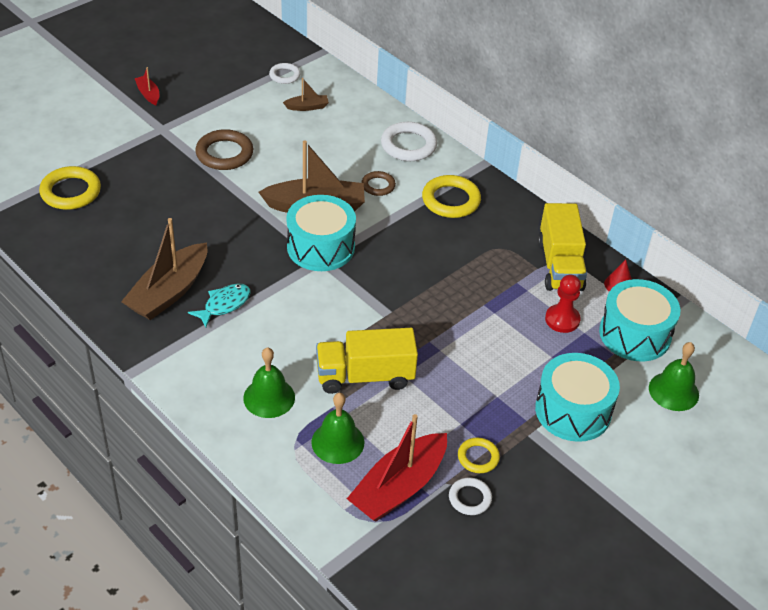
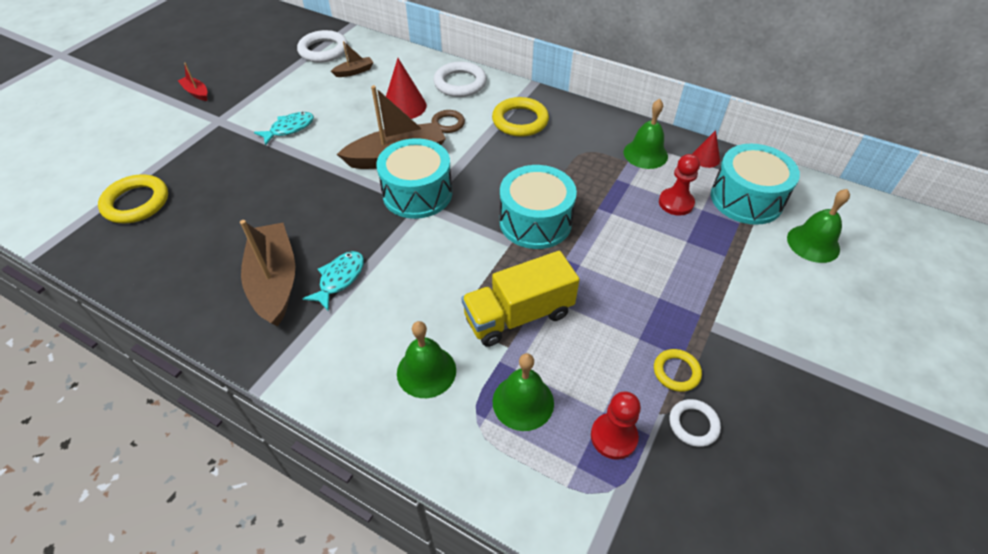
camera: 15 degrees left, 5 degrees up
(169, 292) = (274, 281): brown boat -> brown boat turned 150 degrees clockwise
(224, 154) = (289, 129): brown ring -> turquoise fish
(284, 75) = (323, 50): white ring -> white ring, size x1.71
(342, 157) = (404, 106): none -> red cone
(399, 487) = (613, 437): red boat -> red pawn
(559, 265) = (645, 154): yellow truck -> green bell
(573, 411) = (737, 291): turquoise drum -> turquoise drum (535, 221)

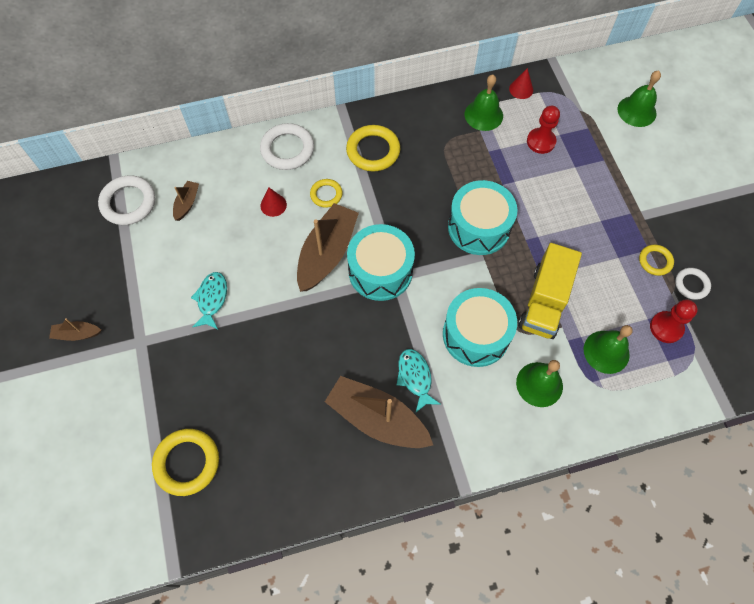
camera: 45 degrees left, 15 degrees up
(196, 93) = (77, 334): red boat -> brown boat
(404, 106) = (273, 205): red cone -> red cone, size x0.59
(448, 123) = (326, 194): brown ring -> yellow ring
(746, 199) = (574, 105): turquoise drum -> turquoise drum (476, 335)

